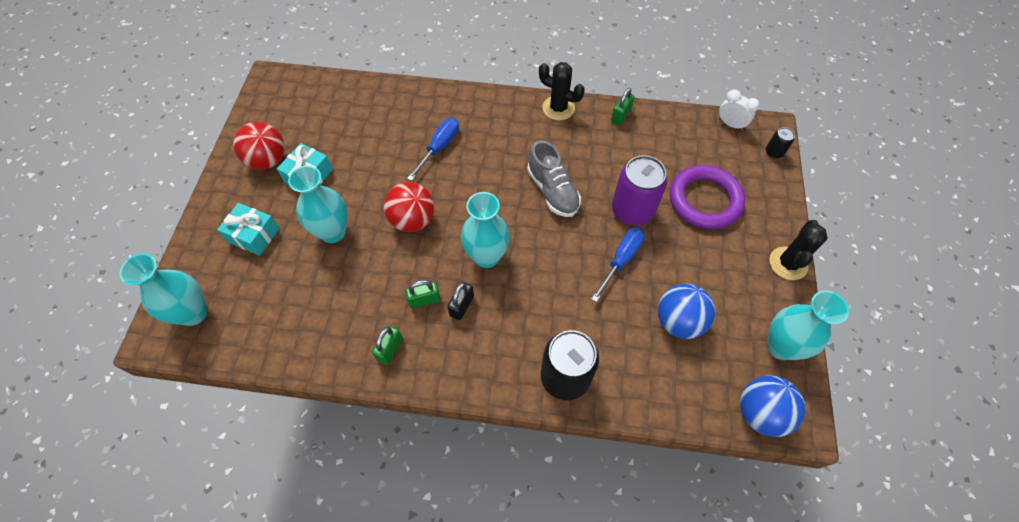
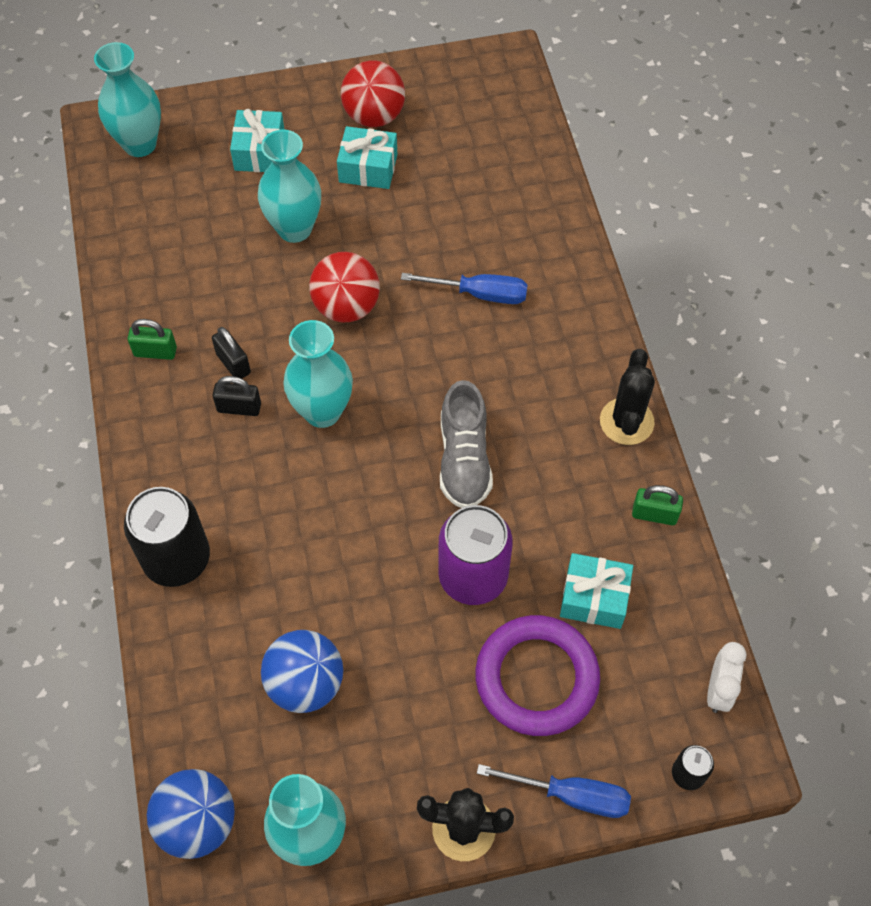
camera: 70 degrees right, 0 degrees up
(424, 300) = (233, 363): green padlock -> black padlock
(552, 191) = (464, 460): grey shoe -> grey shoe turned 45 degrees counterclockwise
(621, 260) = (380, 582): blue screwdriver -> blue screwdriver (571, 795)
(663, 158) = (594, 598): none -> turquoise gift

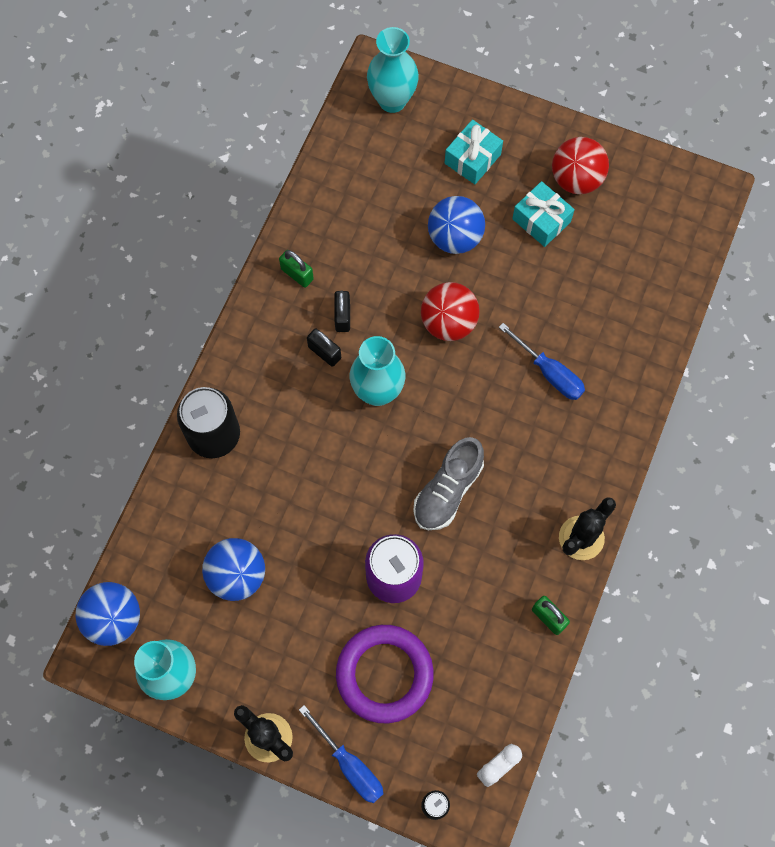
camera: 35 degrees right, 10 degrees up
(294, 229) = (455, 237): turquoise vase -> blue ball
(594, 598) = (462, 647): turquoise gift -> none

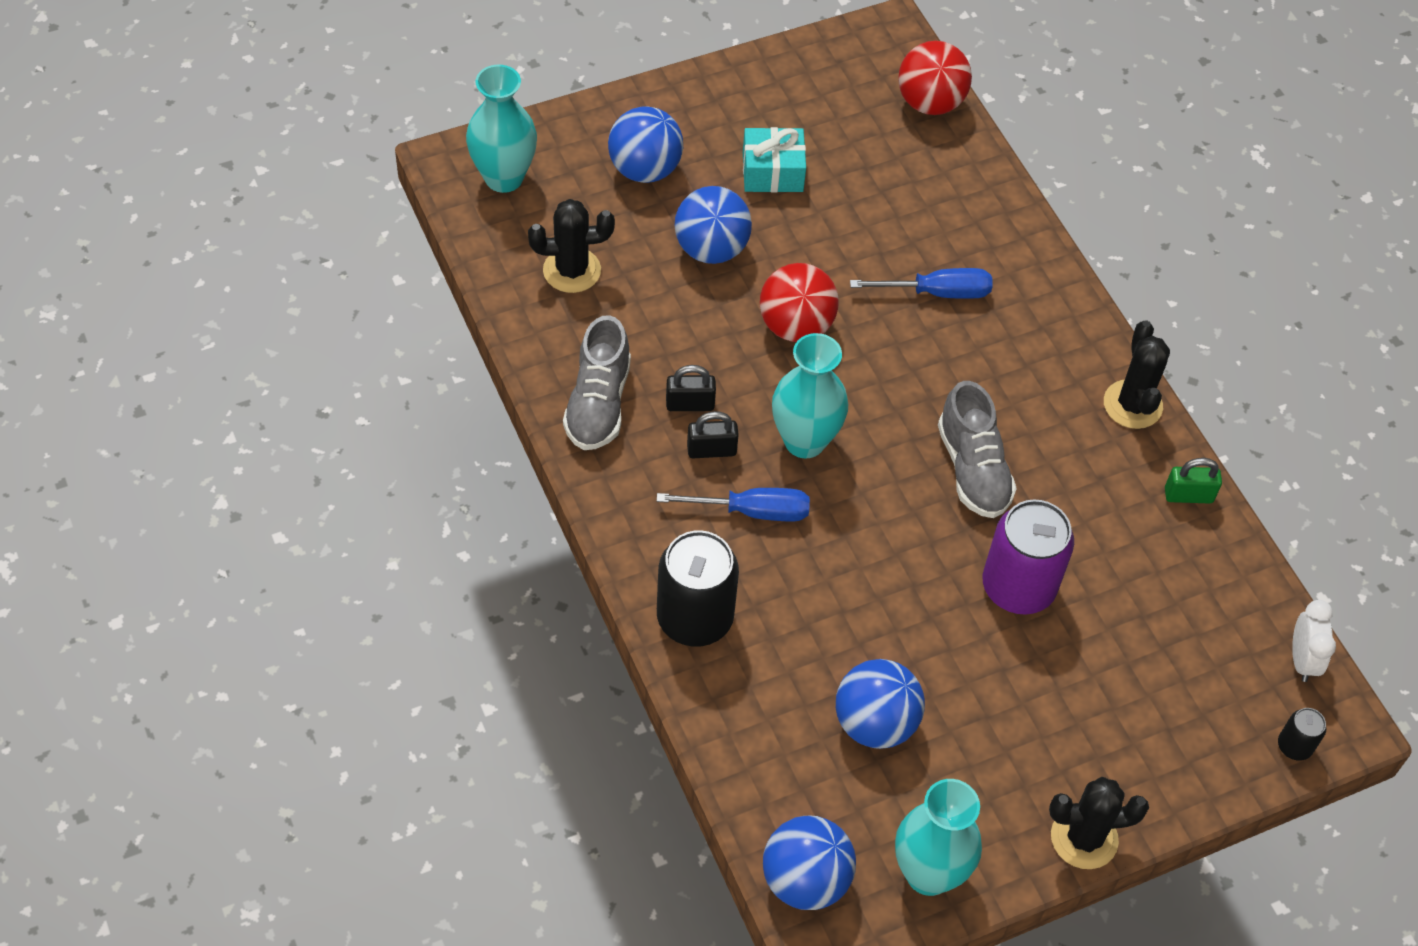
camera: 50 degrees left, 15 degrees down
(297, 274) = (598, 403): green padlock -> grey shoe
(342, 317) = (690, 404): black padlock -> black padlock turned 45 degrees counterclockwise
(350, 765) = (1183, 787): blue screwdriver -> blue screwdriver (752, 511)
(367, 186) = (572, 270): none -> black cactus
(384, 674) = (1114, 678): purple ring -> none
(472, 159) = (645, 169): turquoise gift -> blue ball
(576, 179) = (761, 114): red ball -> red ball (930, 103)

